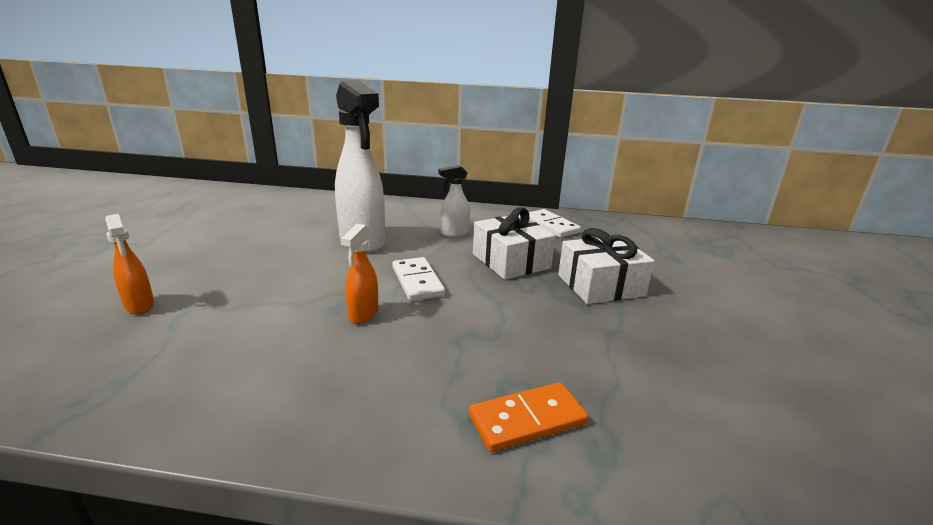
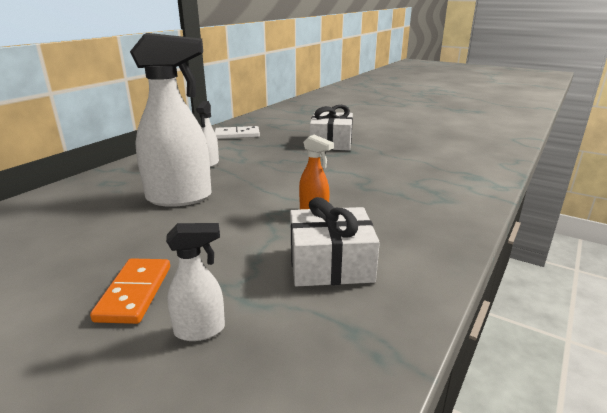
camera: 65 degrees left, 0 degrees up
(140, 306) = (200, 330): orange spray bottle -> white spray bottle
(417, 281) = (280, 188): white domino -> none
(511, 261) = (278, 156): white gift -> white gift (330, 264)
(527, 419) = (448, 185): orange domino -> orange domino (134, 293)

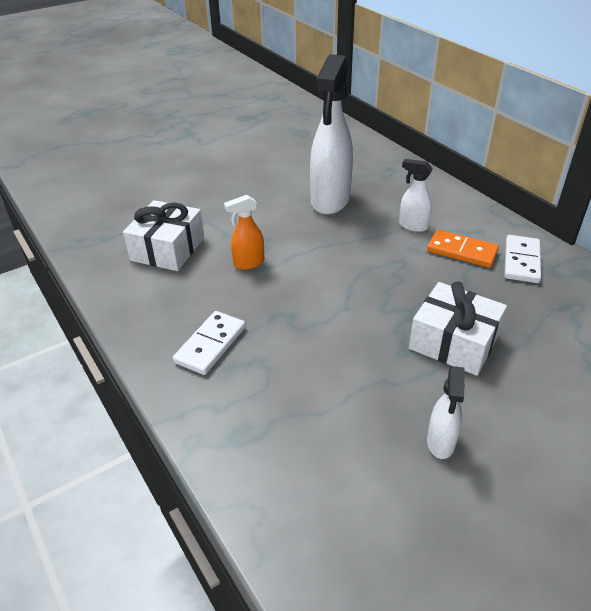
camera: 115 degrees right, 15 degrees up
(134, 293) = (207, 177): orange domino -> orange domino (462, 251)
(200, 330) = (154, 193): white spray bottle -> white spray bottle (440, 443)
(425, 202) = (211, 345): none -> white domino

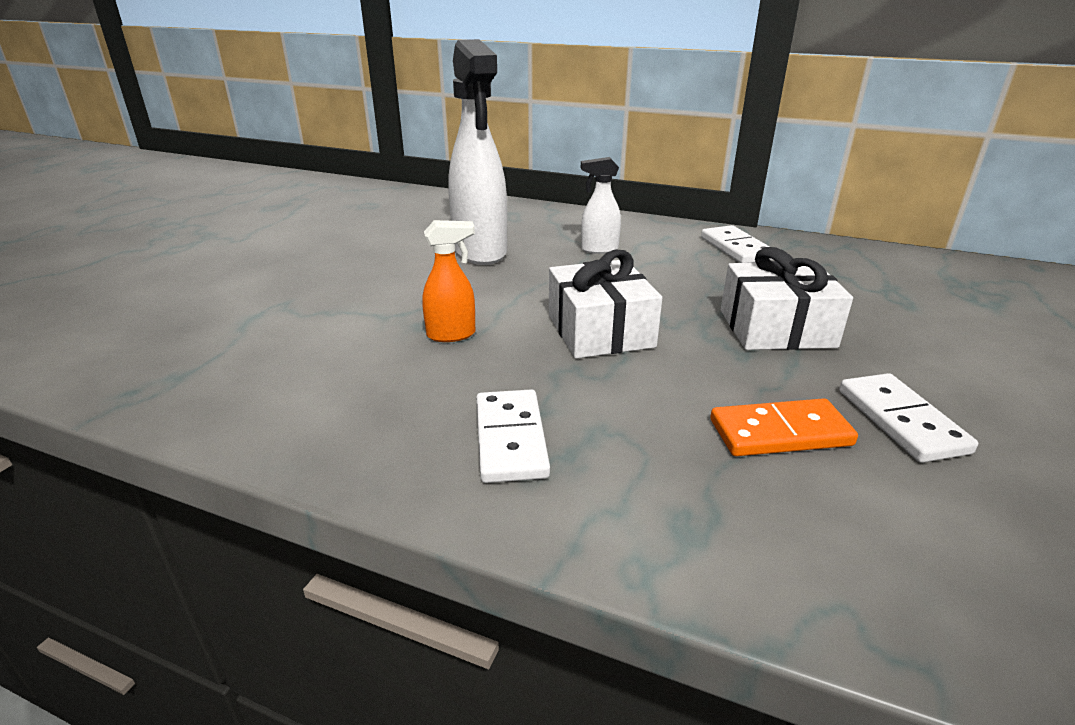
camera: 35 degrees left, 10 degrees down
(168, 249) = (310, 355): white gift -> white gift (600, 330)
(248, 263) = (452, 335): orange spray bottle -> orange spray bottle turned 135 degrees counterclockwise
(440, 443) = (901, 421): white spray bottle -> white domino
(462, 251) = (674, 256): orange domino -> orange domino (780, 432)

